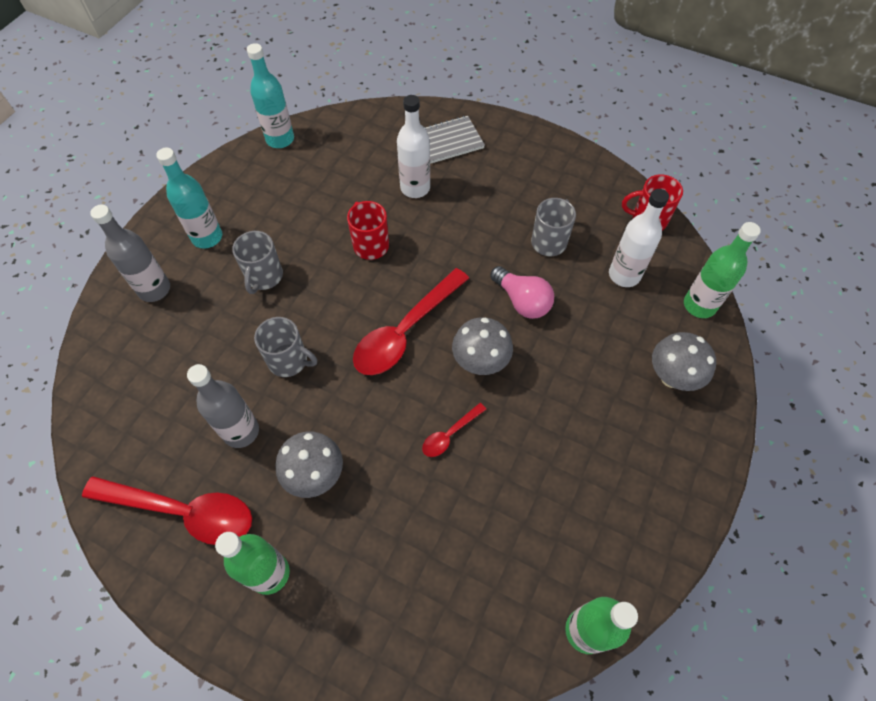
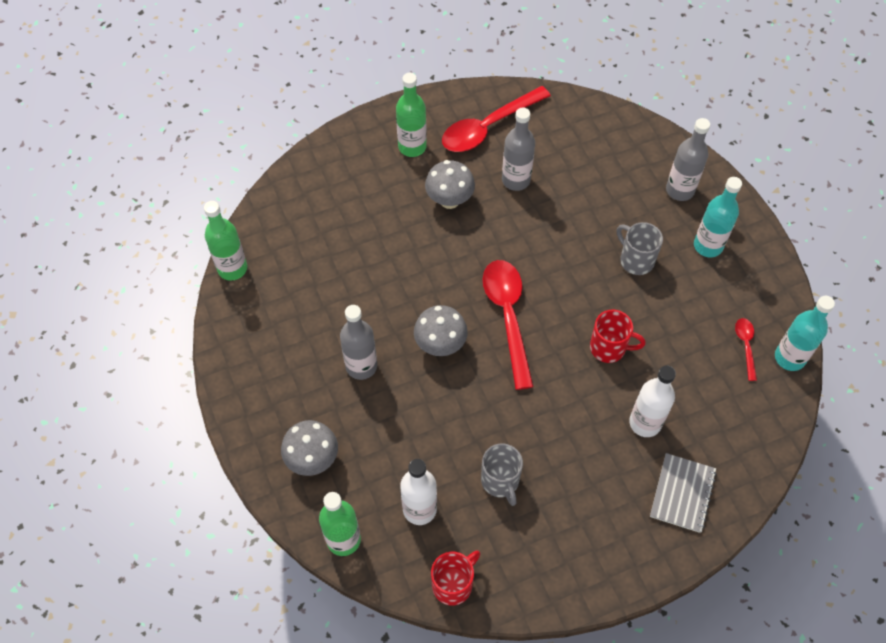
camera: 130 degrees right, 0 degrees up
(289, 361) = (546, 234): grey mug -> none
(450, 434) = (406, 287): red spoon -> red spoon (745, 346)
(522, 301) = (464, 413): pink light bulb -> none
(560, 408) = (361, 366): none -> grey bottle

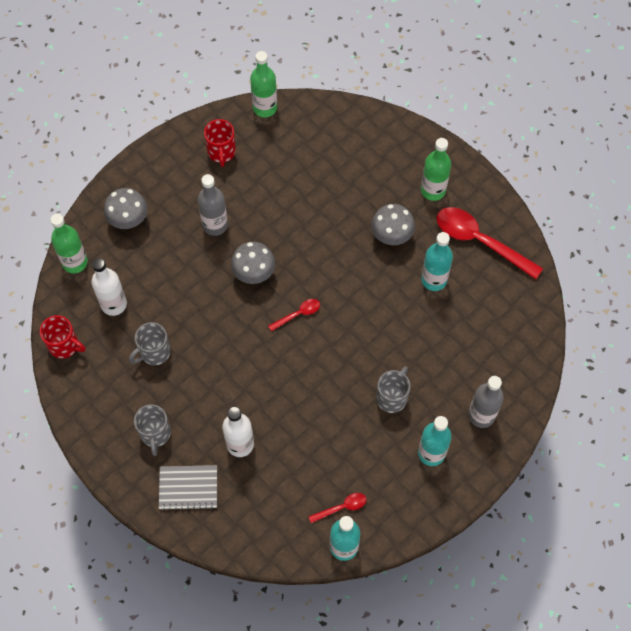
camera: 70 degrees right, 5 degrees up
(508, 316) = (298, 314): red spoon -> red spoon, size x0.47
(516, 180) = (434, 280): grey bottle -> turquoise bottle
(605, 510) = (155, 434): none -> grey mug
(609, 348) = (298, 399): red mug -> red mug (221, 152)

